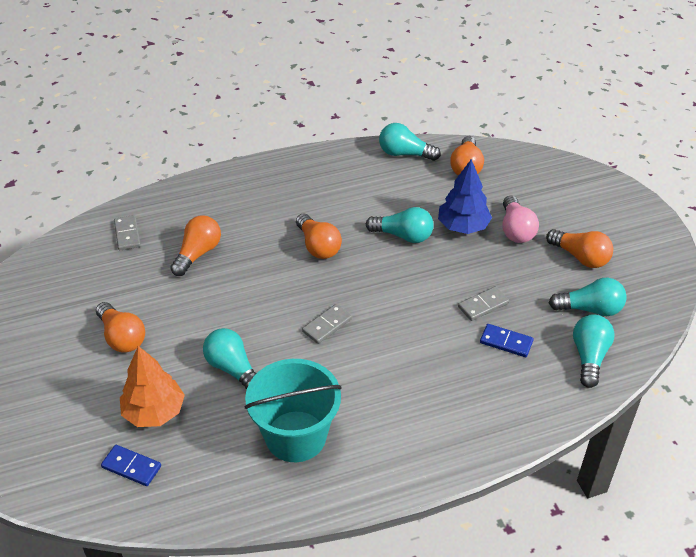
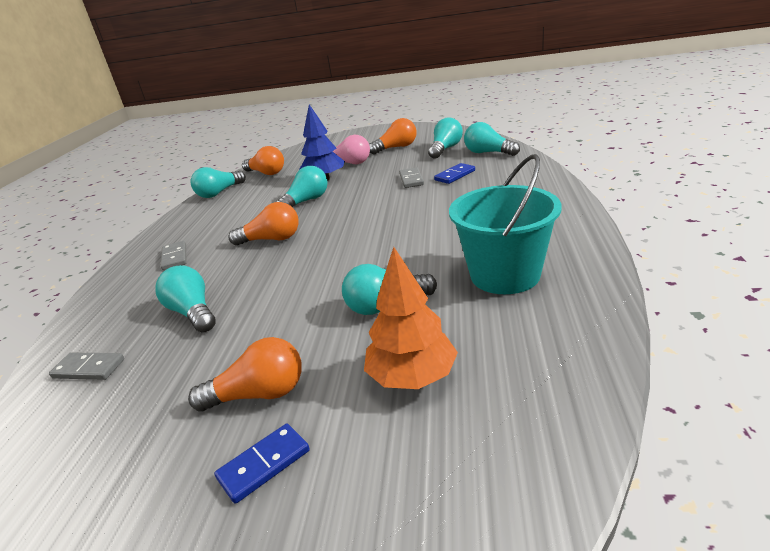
camera: 60 degrees left, 15 degrees down
(131, 467) = (498, 411): blue domino -> blue domino (264, 464)
(198, 253) = (193, 313): orange light bulb -> turquoise light bulb
(327, 325) = (374, 244): grey domino -> grey domino (175, 257)

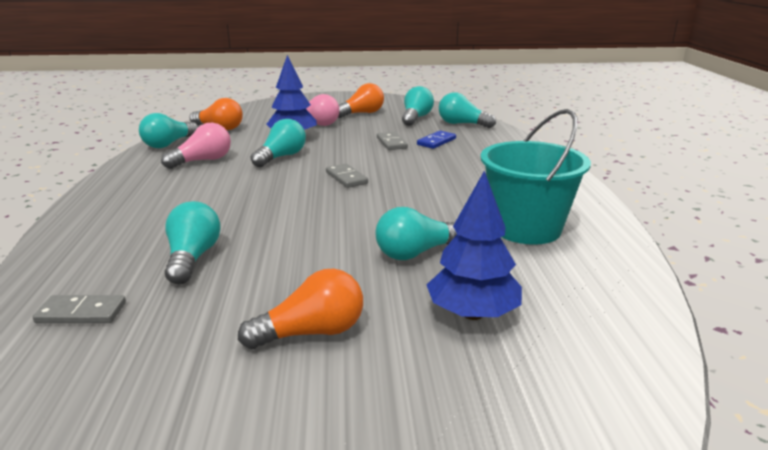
camera: 15 degrees left, 5 degrees down
(175, 257) = (142, 204): grey domino -> grey domino (346, 178)
(193, 313) = (193, 258): turquoise light bulb -> turquoise light bulb turned 45 degrees clockwise
(239, 209) = (203, 161): none -> pink light bulb
(264, 464) = (348, 395): blue domino -> none
(272, 239) = (257, 191): orange light bulb -> none
(412, 377) = (472, 314): orange tree -> blue tree

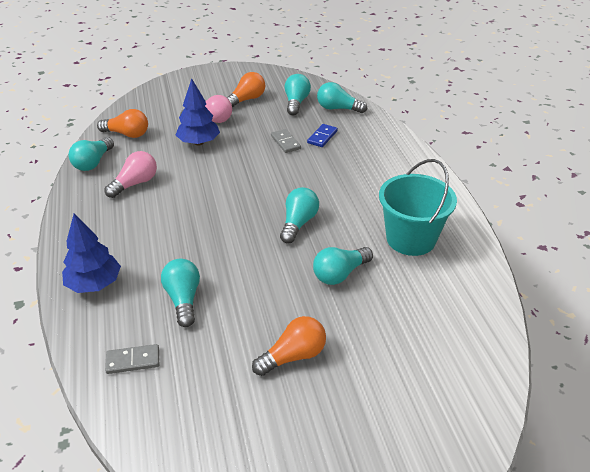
camera: 10 degrees left, 15 degrees up
(281, 157) = (200, 171): turquoise light bulb -> turquoise light bulb (298, 223)
(346, 178) = (263, 194): grey domino -> none
(472, 314) = (389, 326): blue tree -> blue tree (94, 284)

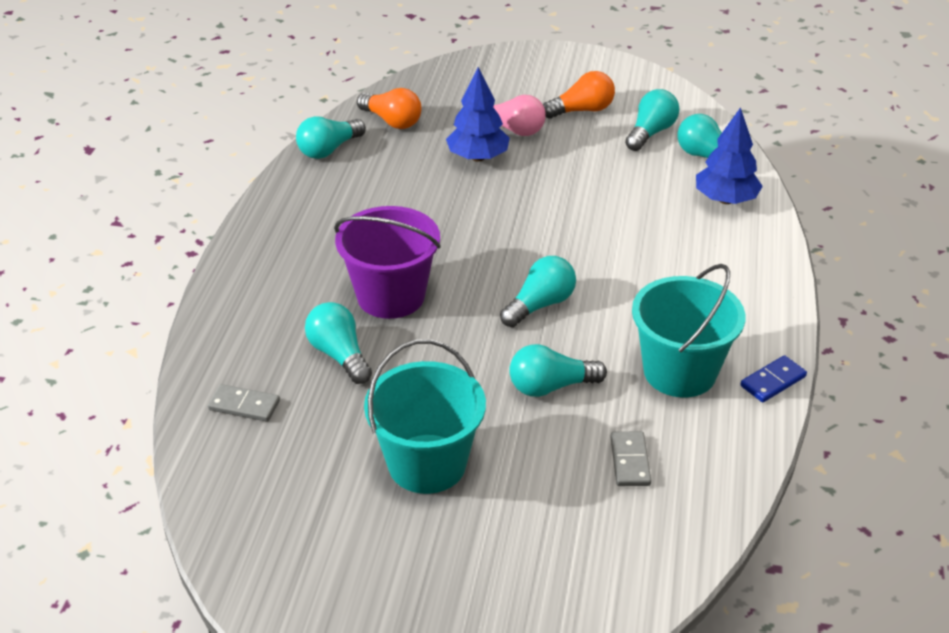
camera: 25 degrees right, 0 degrees up
(94, 284) = (249, 304): blue tree -> blue tree (725, 200)
(135, 183) = (364, 192): pink light bulb -> none
(183, 299) = (339, 355): turquoise light bulb -> turquoise light bulb turned 45 degrees counterclockwise
(195, 247) = (391, 296): none -> purple bucket
(285, 142) = (596, 188): grey domino -> grey domino (629, 461)
(293, 356) = (427, 464): orange light bulb -> turquoise bucket
(322, 137) = (654, 194): blue domino -> blue domino (772, 381)

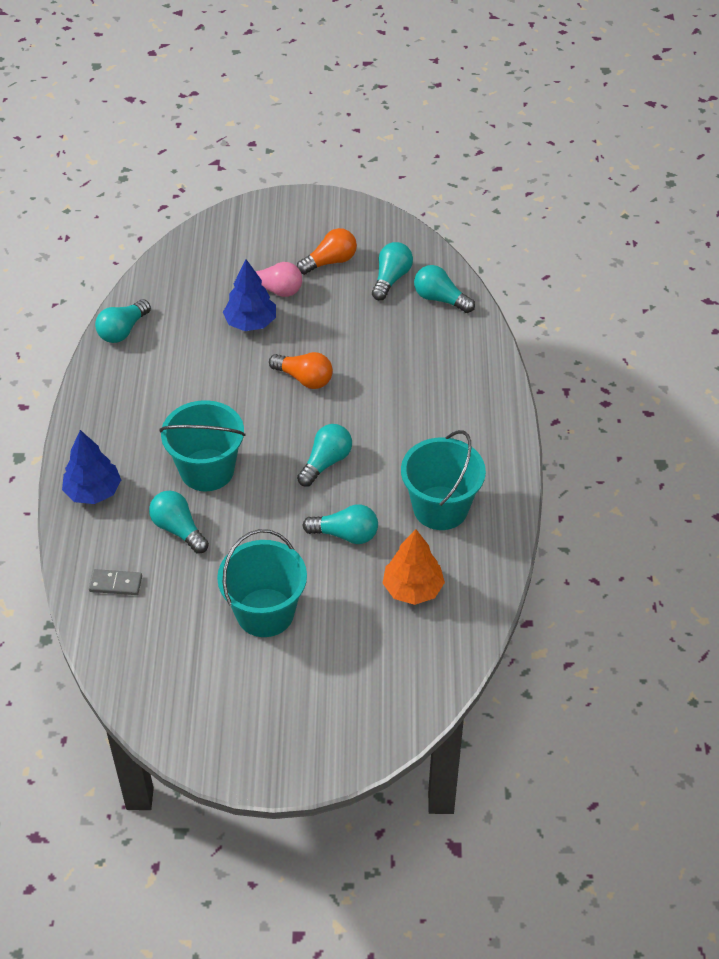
camera: 10 degrees left, 10 degrees up
(391, 296) = (207, 470): purple bucket -> turquoise bucket
(392, 121) = (170, 293): orange light bulb -> orange light bulb (304, 379)
(550, 386) = (345, 534): turquoise light bulb -> turquoise light bulb turned 150 degrees counterclockwise
(629, 461) = (413, 589): grey domino -> orange tree
(725, 200) = (459, 341): blue tree -> blue tree (93, 492)
(772, 381) = (510, 506): blue domino -> none

